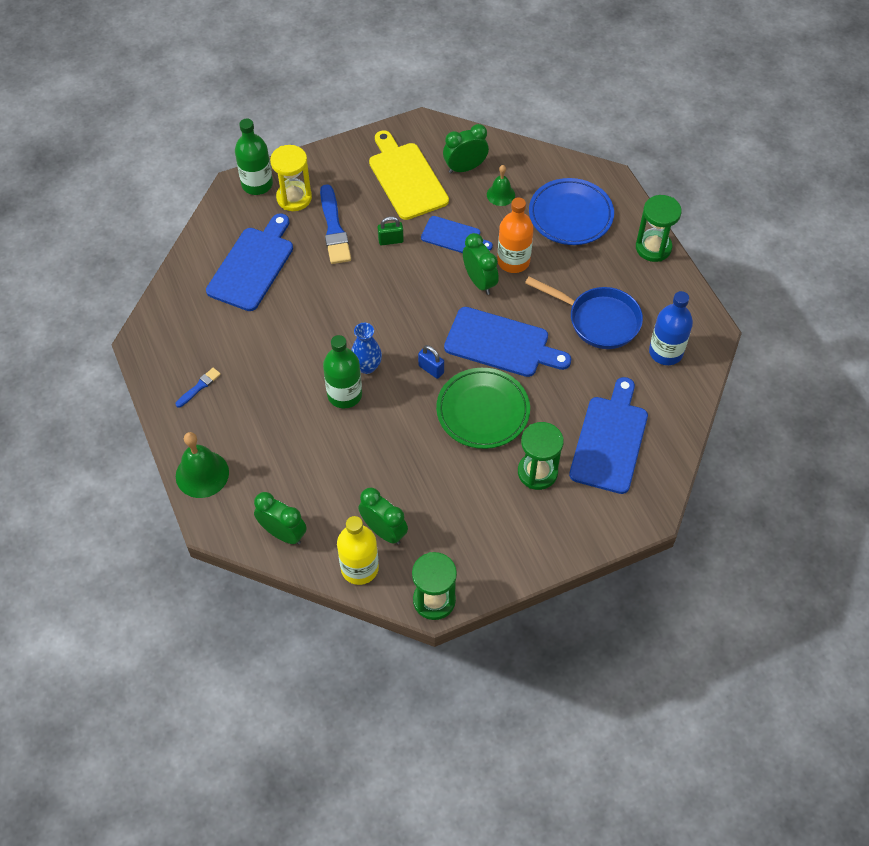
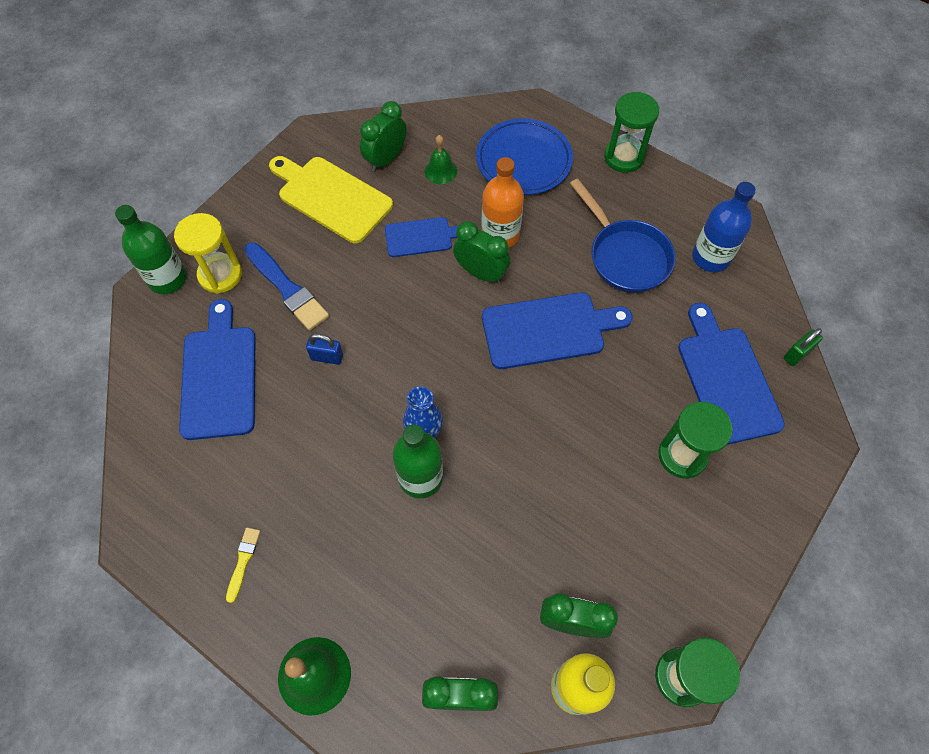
camera: 30 degrees left, 5 degrees up
(199, 387) = (243, 561): blue brush -> yellow brush
(390, 240) = (358, 273): green padlock -> green padlock (797, 354)
(431, 369) = (495, 397): blue padlock -> blue padlock (327, 357)
(483, 411) = (580, 416): green plate -> none
(598, 320) = (625, 256): blue pan -> blue pan turned 60 degrees clockwise

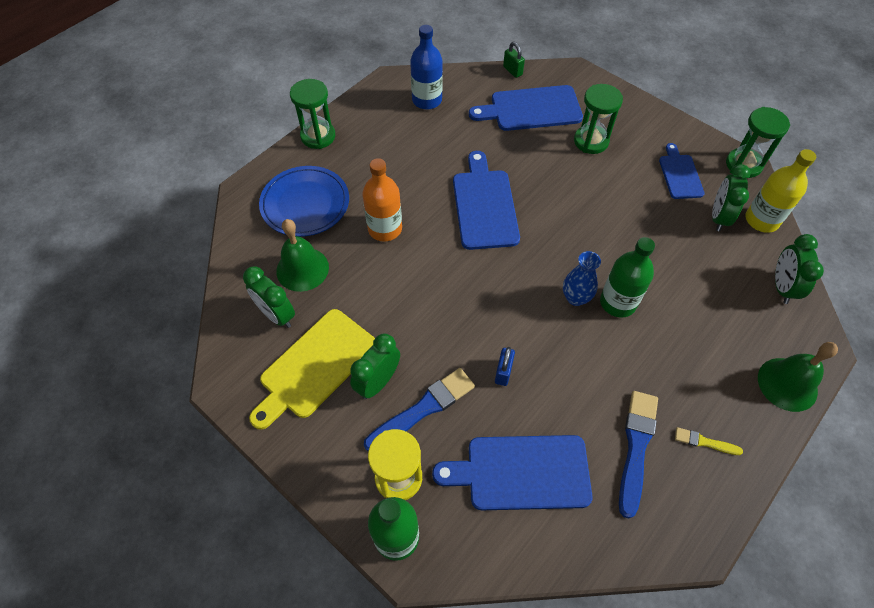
camera: 85 degrees left, 5 degrees down
(240, 487) = (636, 447): none -> blue brush
(421, 237) = (378, 289): blue cutting board -> blue cutting board (680, 174)
(440, 171) = (302, 269): green bell -> green bell, size x1.63
(481, 273) = (424, 246): green clock -> green clock (378, 382)
(625, 256) = (419, 149): blue pan -> none

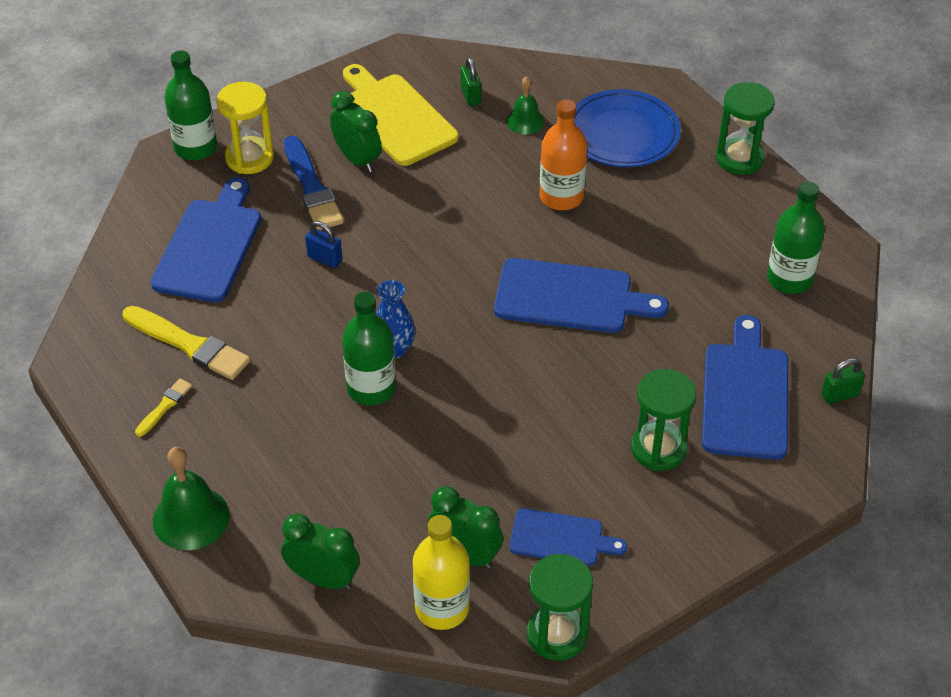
camera: 105 degrees right, 10 degrees down
(276, 315) = (470, 96): green clock -> green padlock
(302, 269) = (525, 121): green bell -> green bell, size x0.61
(427, 100) = (789, 279): blue bottle -> green bottle
(636, 447) = (188, 344): blue brush -> yellow brush

